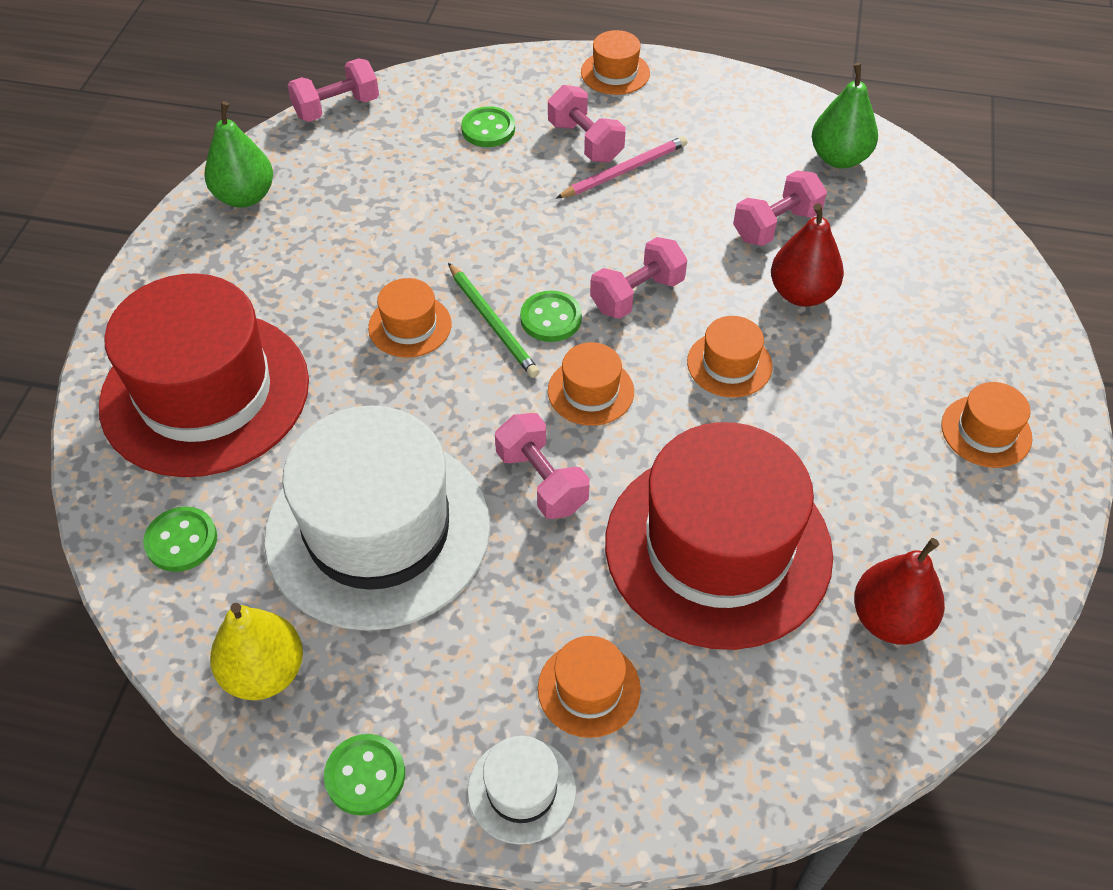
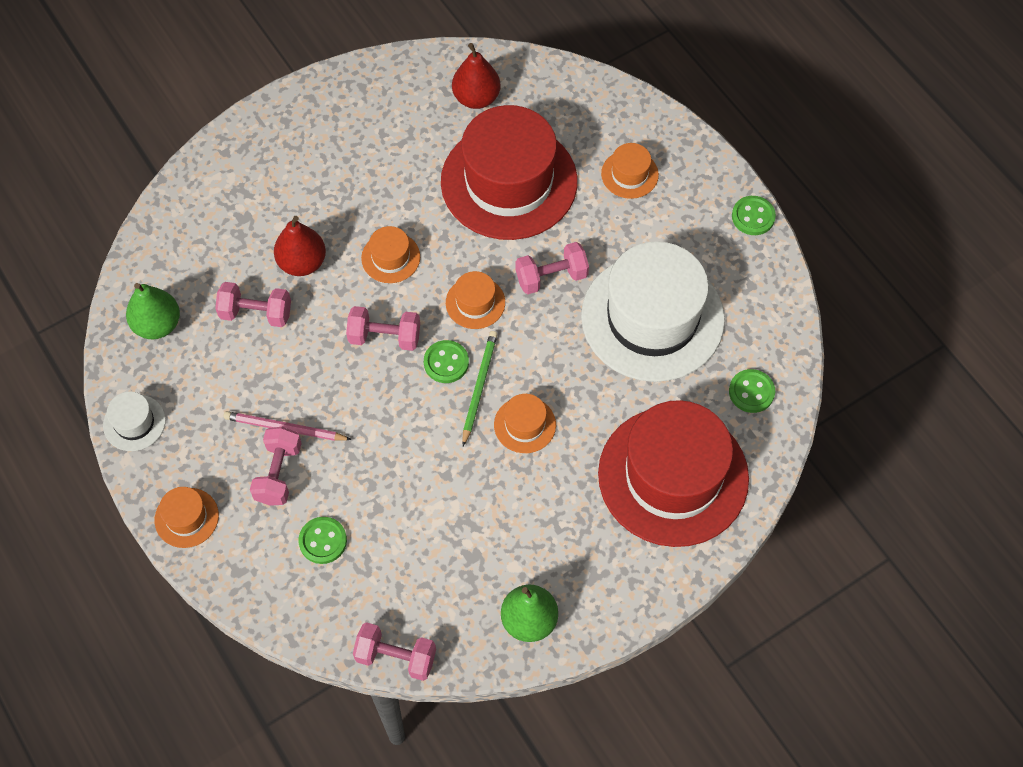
camera: 135 degrees left, 10 degrees up
(264, 672) = (761, 293): yellow pear -> none
(521, 790) = (695, 162): white hat -> white hat (134, 423)
(542, 481) = (551, 277): pink dumbbell -> pink dumbbell turned 60 degrees clockwise
(986, 431) = (323, 127): orange hat -> none

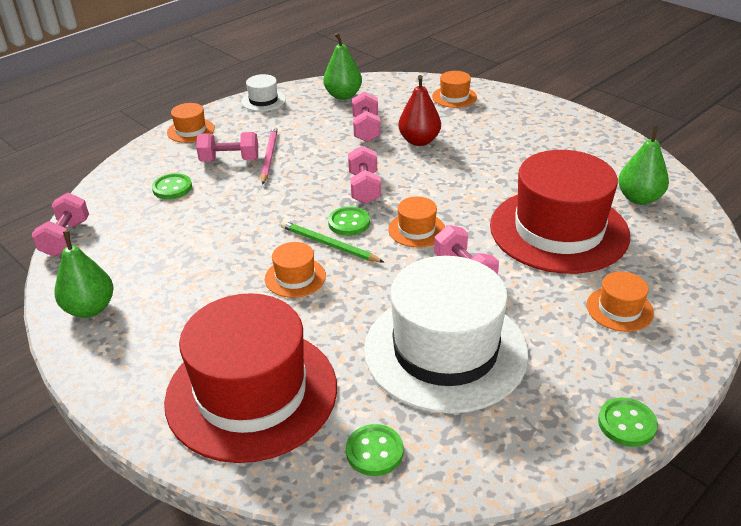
camera: 80 degrees right, 25 degrees down
(390, 257) = (443, 179): orange hat -> orange hat (454, 97)
(476, 98) = (639, 198): red pear -> green pear
(479, 387) = (329, 244): green pencil -> green pencil turned 150 degrees counterclockwise

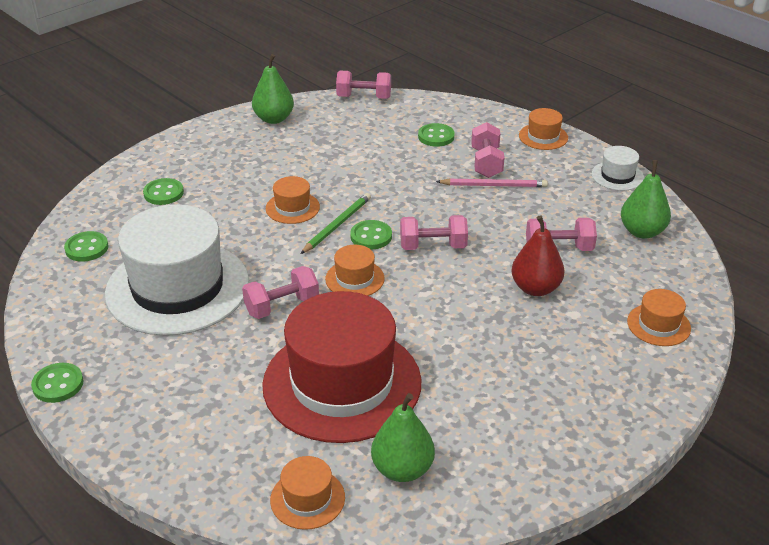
camera: 90 degrees right, 0 degrees up
(251, 392) = (163, 193): red hat -> green button
(619, 309) = (201, 408): orange hat -> orange hat (307, 499)

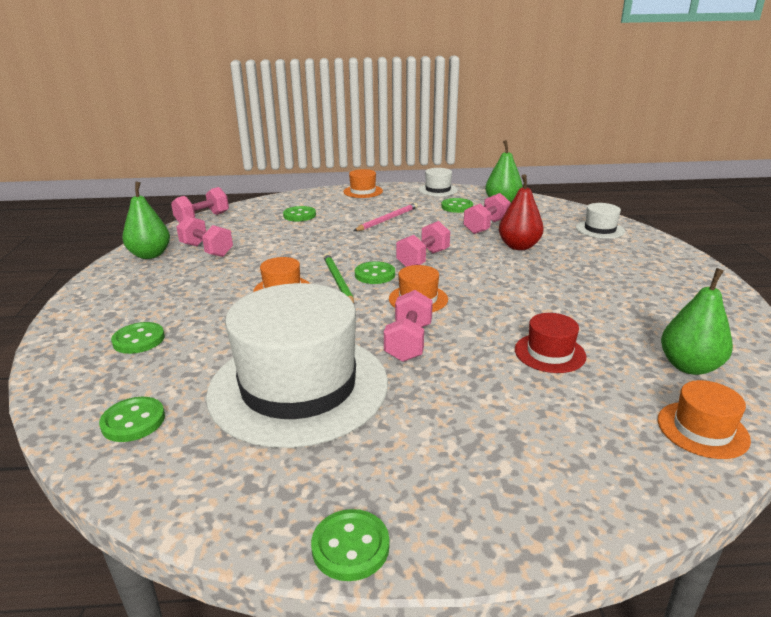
camera: 50 degrees left, 10 degrees down
(342, 383) = (549, 353): red hat -> red hat, size x0.42
(486, 163) = (359, 213): pink dumbbell -> pink dumbbell (207, 250)
(586, 209) = (457, 207): none -> green button
(658, 325) = (600, 229): orange hat -> white hat

